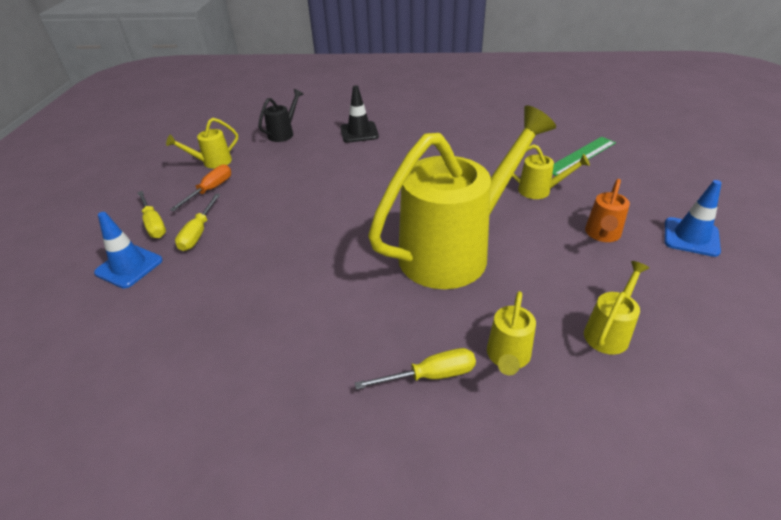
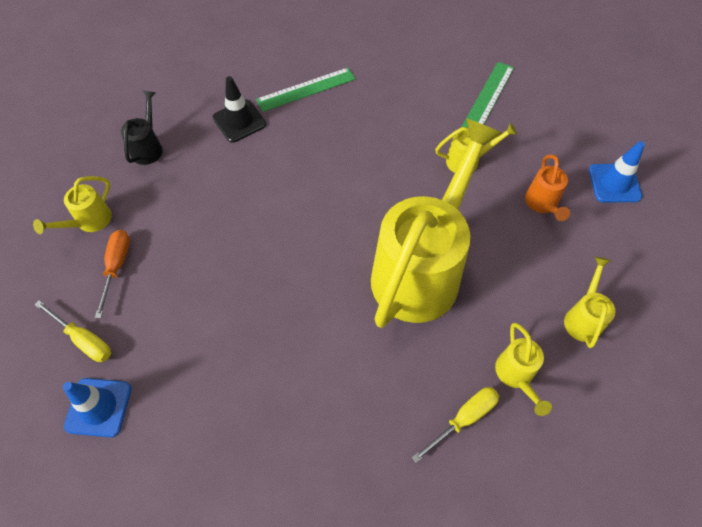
camera: 25 degrees left, 20 degrees up
(198, 233) = (146, 334): yellow screwdriver -> none
(422, 125) = (306, 89): none -> green ruler

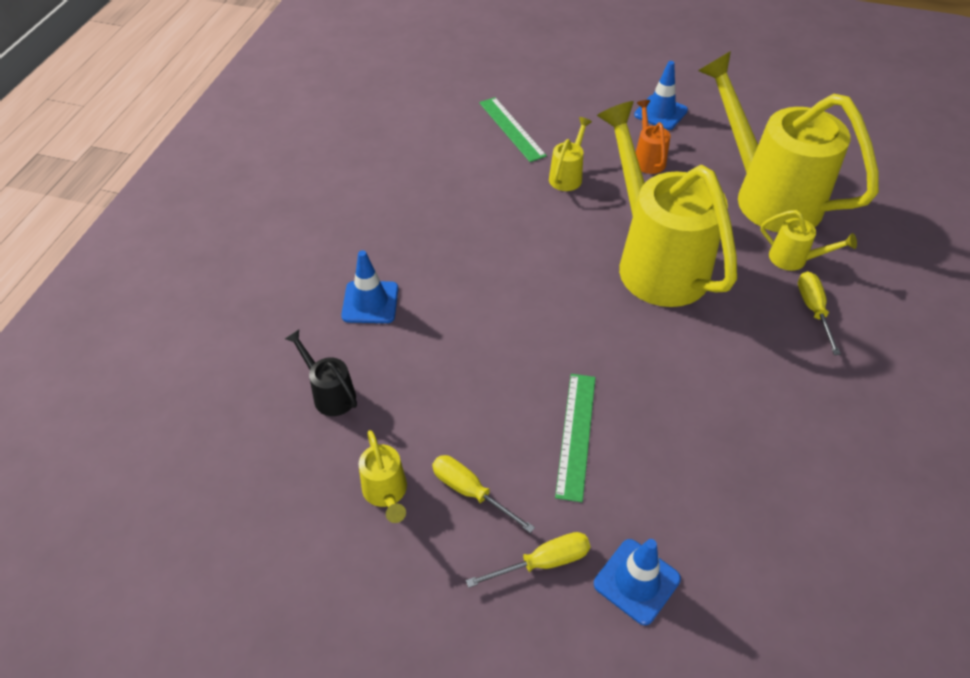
camera: 55 degrees left, 10 degrees down
(116, 267) = (470, 492): orange screwdriver -> yellow screwdriver
(239, 121) = (370, 302): black traffic cone -> blue traffic cone
(306, 89) = (381, 234): green ruler -> green ruler (576, 434)
(542, 204) = (648, 159): orange watering can -> orange watering can turned 135 degrees counterclockwise
(583, 318) = (768, 196): yellow watering can -> yellow watering can, size x2.45

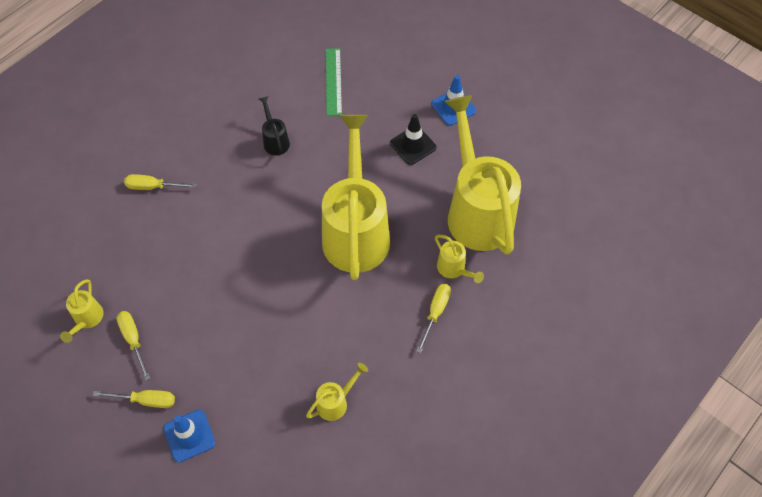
camera: 25 degrees right, 10 degrees up
(330, 394) = (93, 242): black watering can -> black watering can (275, 141)
(370, 302) = (153, 187): blue traffic cone -> yellow screwdriver
(567, 176) = (345, 138): yellow watering can -> yellow watering can (335, 402)
(576, 434) = (217, 332): green ruler -> none
(648, 159) = (413, 145): orange watering can -> black traffic cone

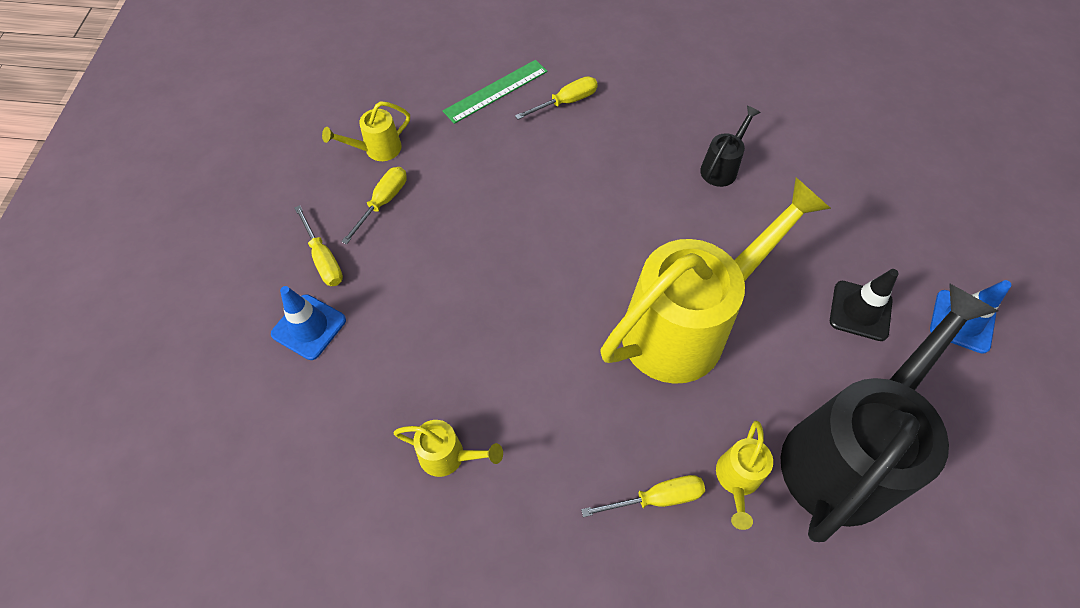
camera: 55 degrees right, 0 degrees up
(153, 187) = (566, 102): yellow screwdriver -> yellow screwdriver turned 90 degrees clockwise
(333, 81) = (853, 171): green ruler -> green ruler (496, 91)
(477, 211) = (846, 453): yellow watering can -> black watering can

